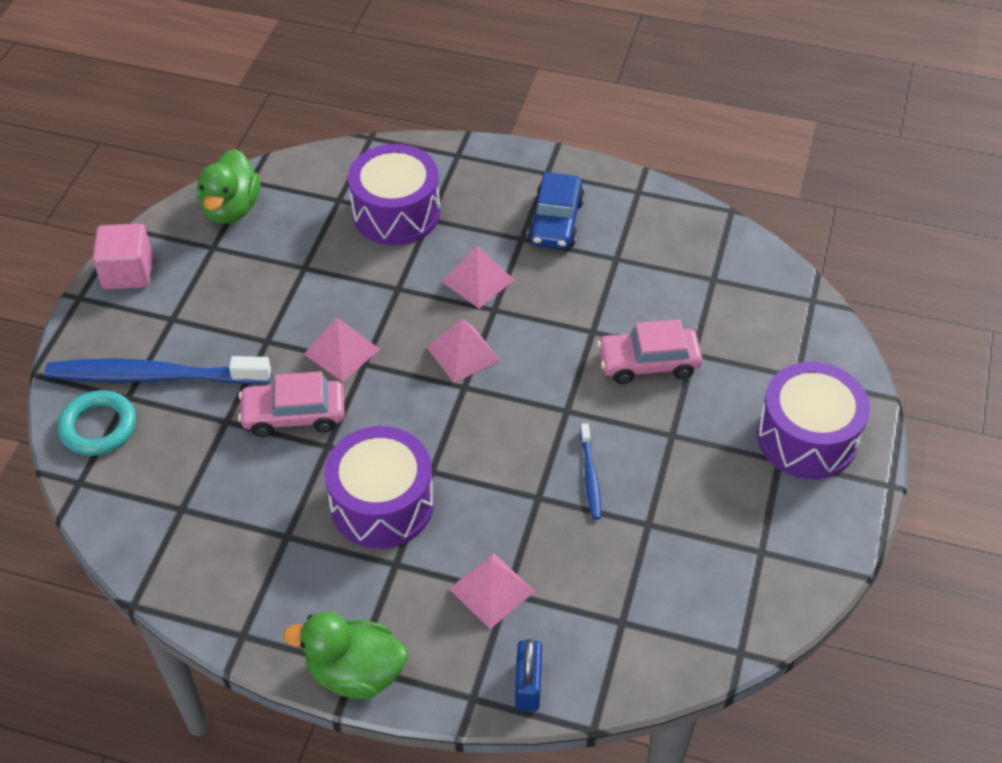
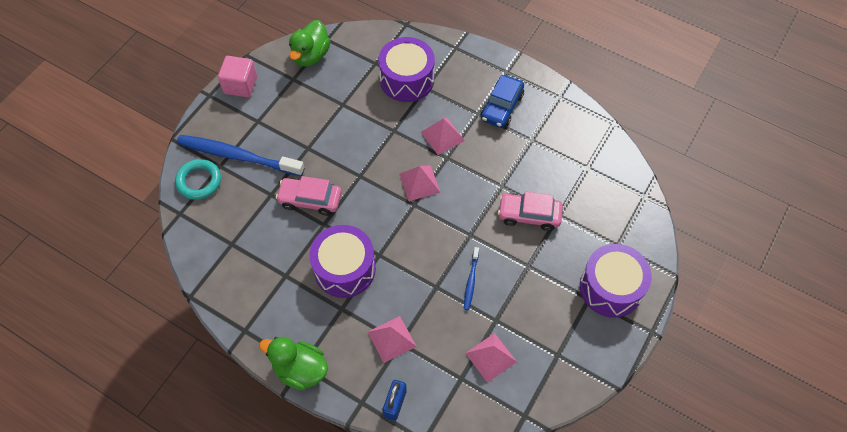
camera: 15 degrees right, 10 degrees up
(342, 351) = (349, 165): pink pyramid -> pink pyramid (491, 357)

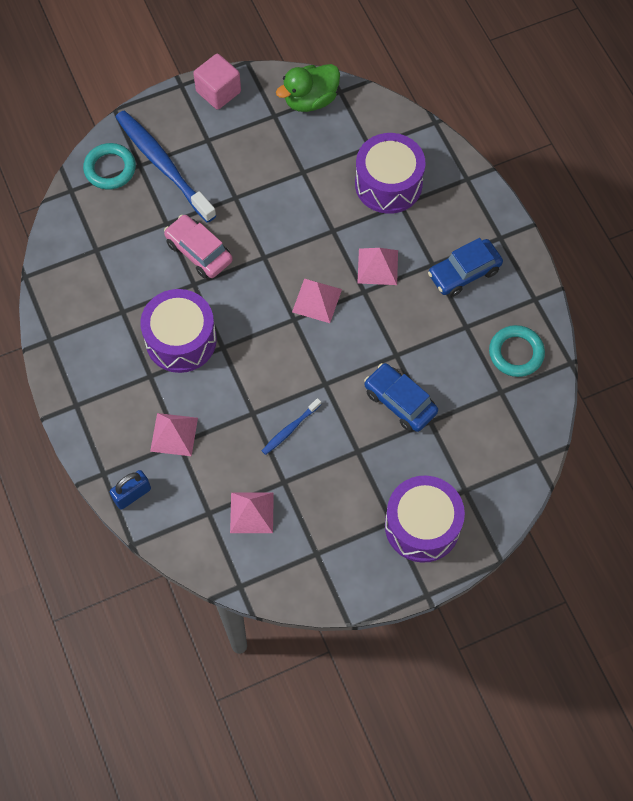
camera: 35 degrees right, 5 degrees up
(300, 370) = (72, 408): green duck -> none
(529, 215) = (400, 402): pink car -> blue car
(576, 137) = (516, 353): none -> turquoise ring

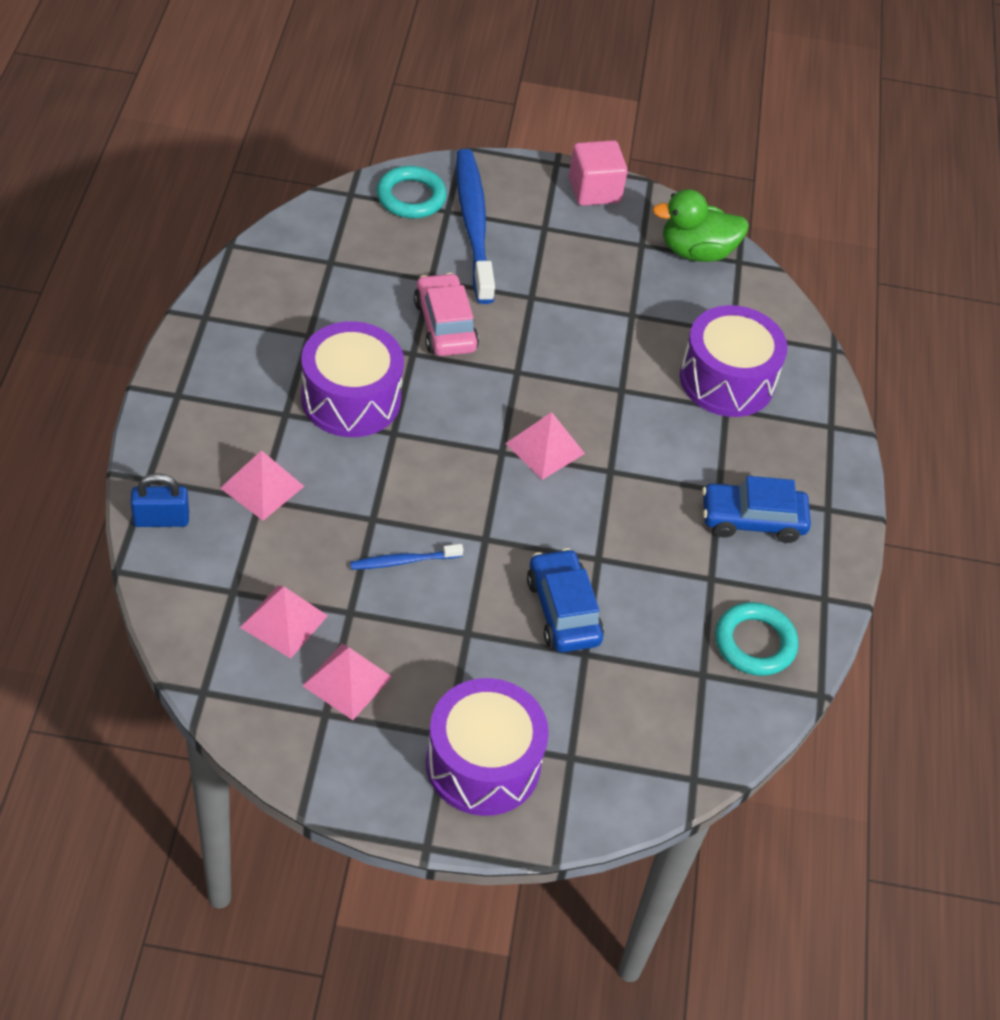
camera: 25 degrees right, 15 degrees down
(377, 266) = (647, 454): pink pyramid -> pink pyramid (347, 681)

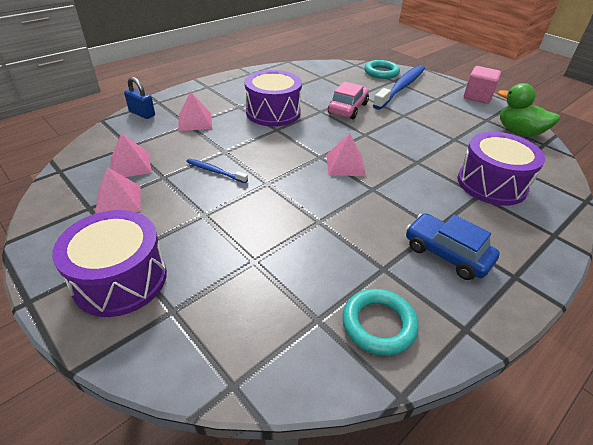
camera: 45 degrees right, 10 degrees down
(563, 610) = (268, 233): blue car -> none

